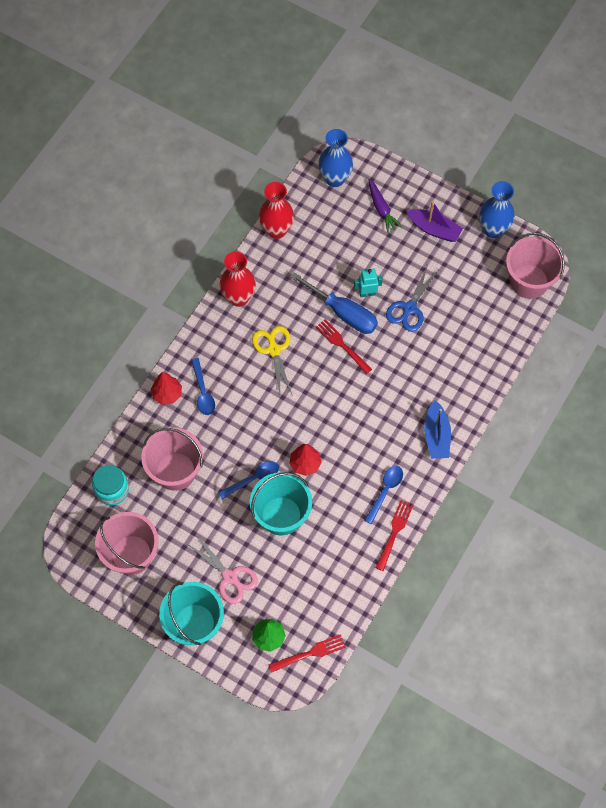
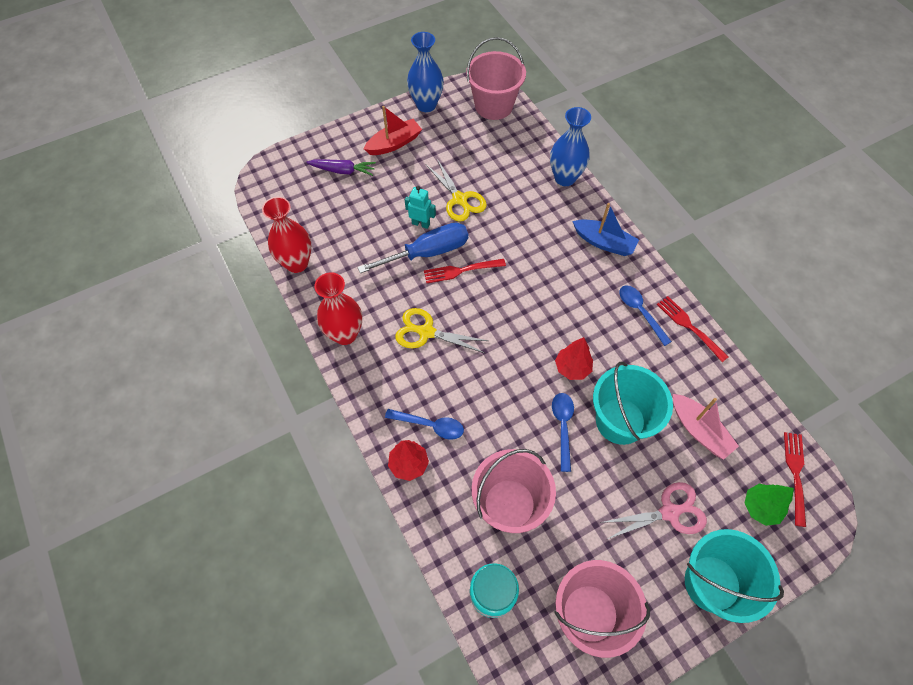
camera: 60 degrees left, 5 degrees down
(306, 573) = (699, 430): none -> pink boat
(335, 179) = (282, 190): blue vase -> blue vase (565, 178)
(367, 293) = (421, 224): turquoise robot -> turquoise robot turned 90 degrees clockwise
(409, 308) = (460, 200): blue scissors -> yellow scissors
(434, 229) = (394, 143): purple boat -> red boat

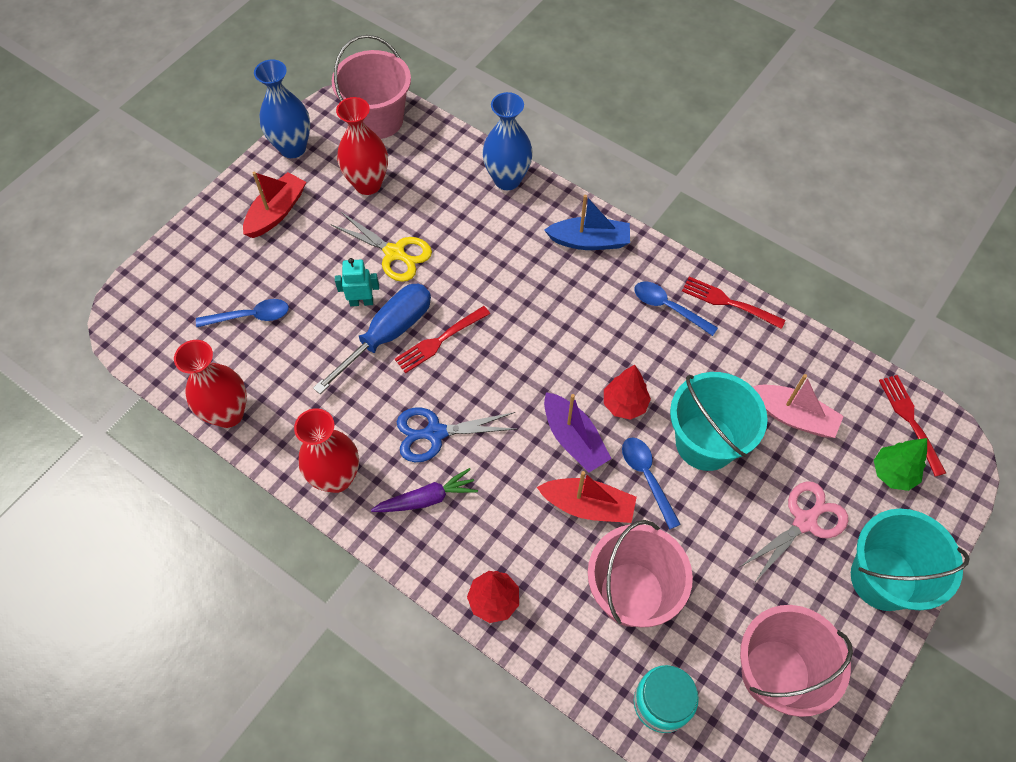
camera: 25 degrees left, 0 degrees up
(343, 171) = (227, 271): purple carrot -> purple carrot (426, 499)
(426, 332) = (434, 433): yellow scissors -> blue scissors
(430, 425) = (495, 543): blue spoon -> blue spoon (250, 316)
(465, 146) = (368, 184): none -> red vase
(509, 428) = (588, 506): none -> red boat
(522, 377) = (574, 439): none -> purple boat

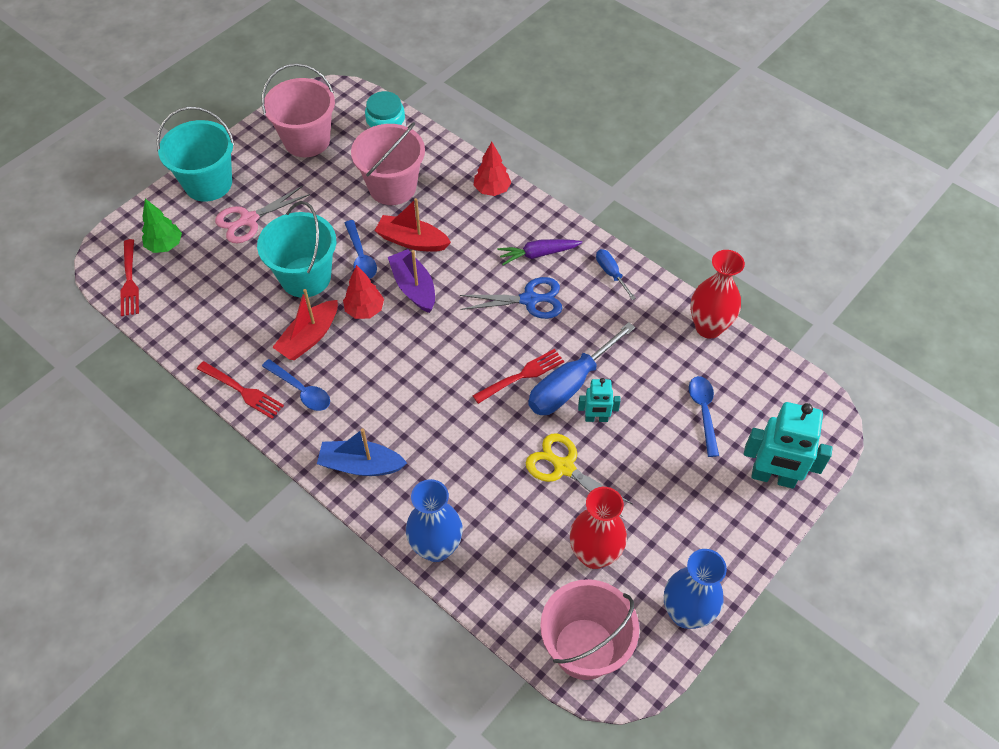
camera: 175 degrees left, 5 degrees down
(193, 259) = (773, 477): none -> turquoise robot
(250, 316) = (703, 412): blue spoon -> blue spoon turned 90 degrees clockwise
(276, 212) = (693, 526): red boat -> red boat (309, 337)
(336, 478) = (611, 273): red vase -> blue screwdriver
(793, 416) = (225, 291): pink boat -> none

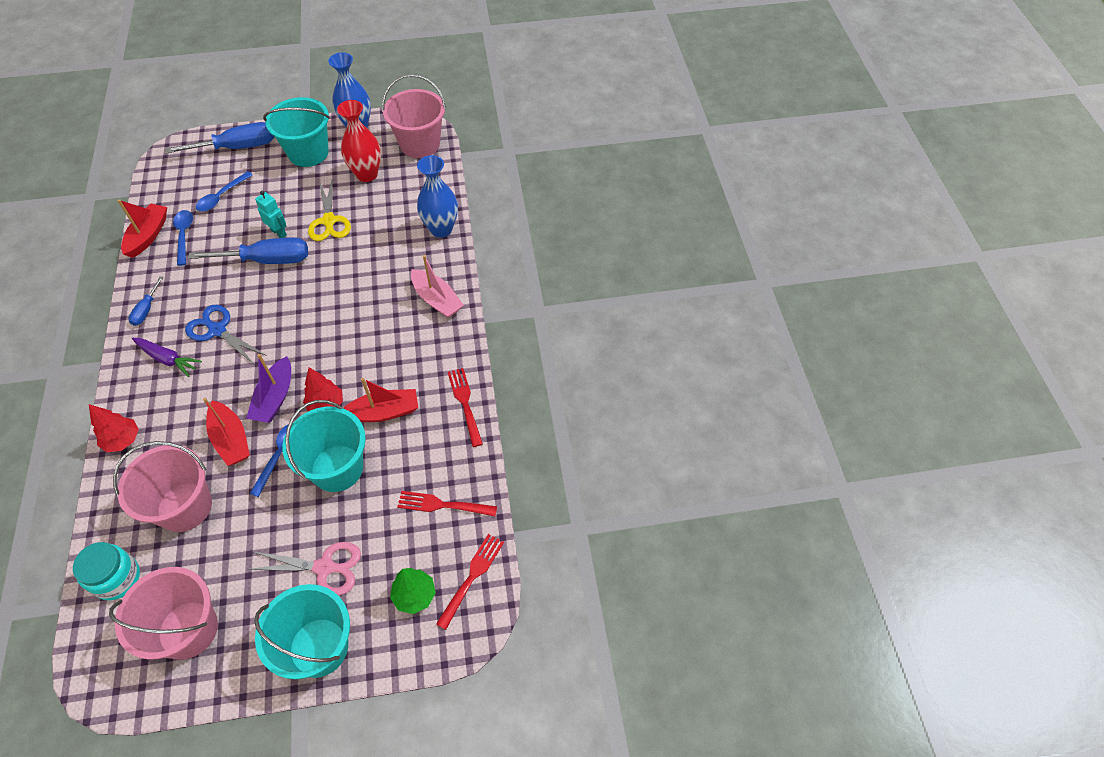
camera: 140 degrees left, 0 degrees up
(301, 390) = (426, 375): blue spoon -> blue spoon (184, 235)
(361, 465) = (437, 300): blue boat -> pink boat
(521, 376) = (286, 285): red fork -> red fork (443, 505)
(692, 531) = (308, 152): none -> turquoise bucket
(708, 327) = (148, 235): red vase -> red boat
(773, 477) = (237, 147): turquoise robot -> blue screwdriver

